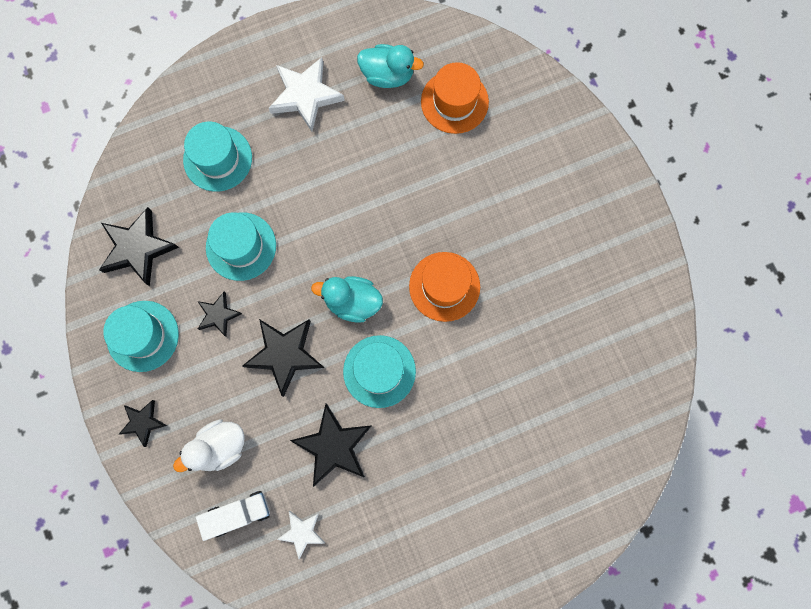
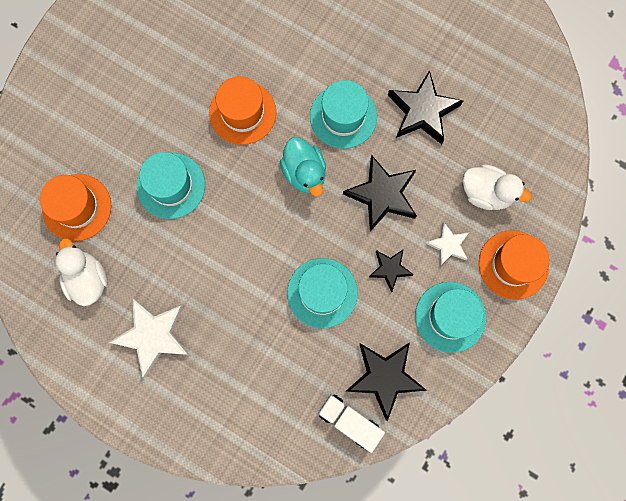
camera: 125 degrees left, 0 degrees up
(143, 422) = (513, 264): black star -> orange hat
(217, 159) = (261, 369): turquoise hat -> turquoise hat (171, 185)
(238, 513) = (521, 145): white truck -> white truck (349, 421)
(302, 532) = (499, 91): white star -> white star (448, 245)
(388, 75) = (88, 279): turquoise duck -> white duck

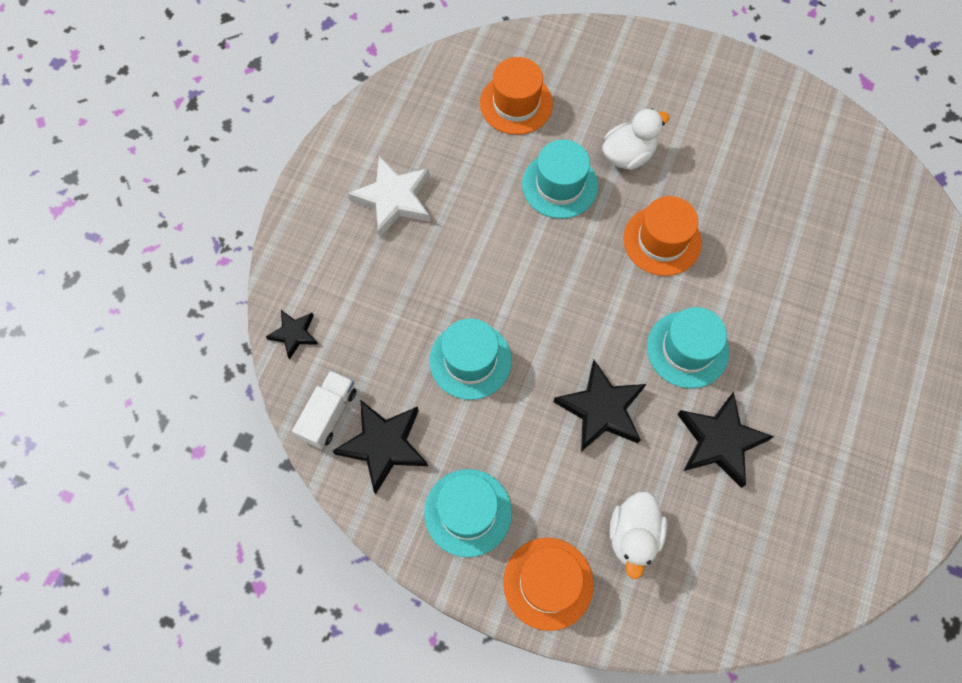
camera: 80 degrees right, 10 degrees down
(88, 279) = (442, 128): white duck -> white duck (628, 155)
(304, 173) = (607, 318): turquoise duck -> none
(390, 269) = (513, 432): black star -> black star (294, 334)
(448, 245) = (556, 497): white star -> none

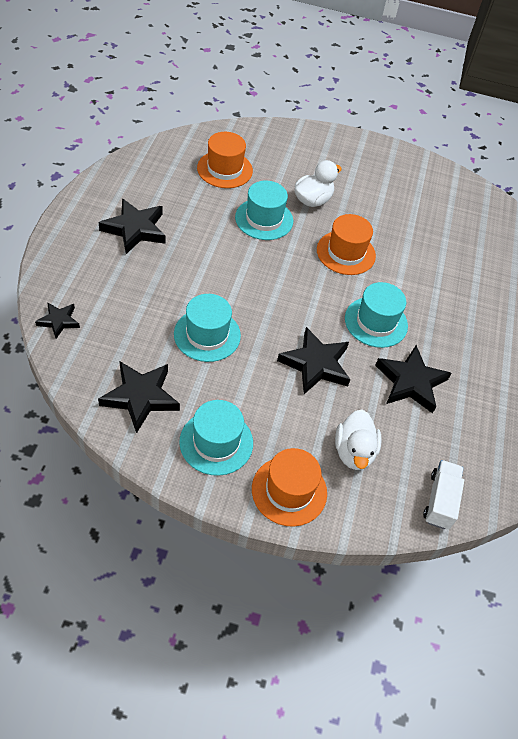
camera: 15 degrees left, 15 degrees down
(328, 414) = (91, 377): white truck -> white truck (440, 500)
(394, 199) = (135, 229): white star -> black star

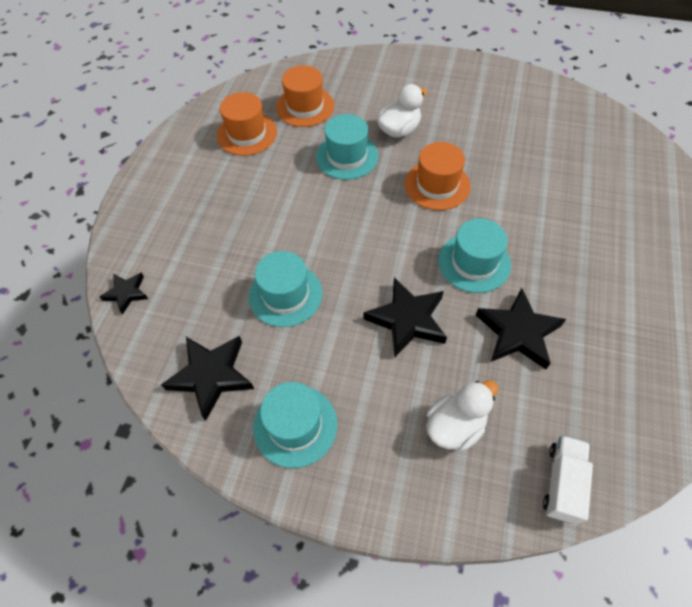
camera: 10 degrees right, 5 degrees up
(135, 229) = (210, 182): black star -> none
(289, 491) = (380, 482): orange hat -> orange hat (247, 134)
(354, 452) = (455, 426): white duck -> white duck turned 135 degrees counterclockwise

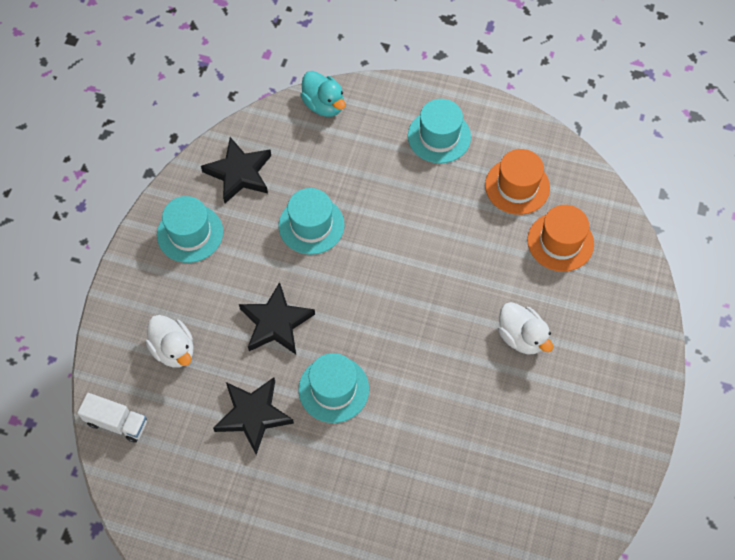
camera: 90 degrees right, 5 degrees up
(126, 293) = (324, 105): black star -> turquoise duck
(347, 156) = (481, 282): turquoise hat -> turquoise hat (439, 136)
(437, 185) = (436, 367): orange hat -> none

